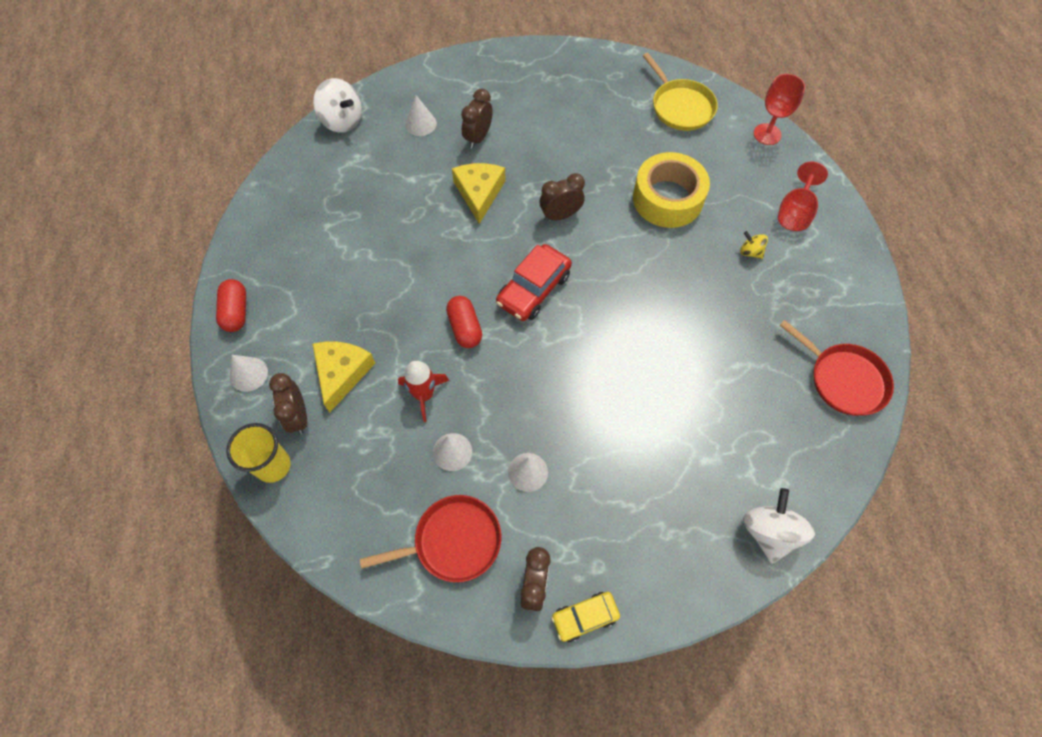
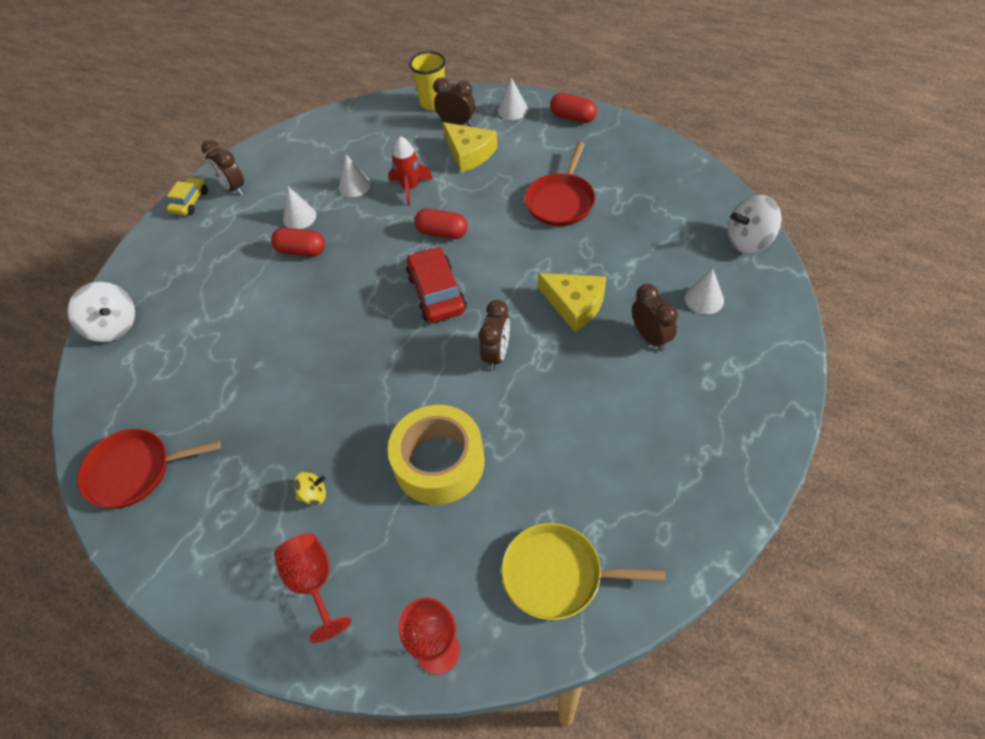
camera: 130 degrees right, 10 degrees down
(453, 541) = (299, 163): red pan -> red pan (561, 201)
(566, 433) = (301, 251): none -> red capsule

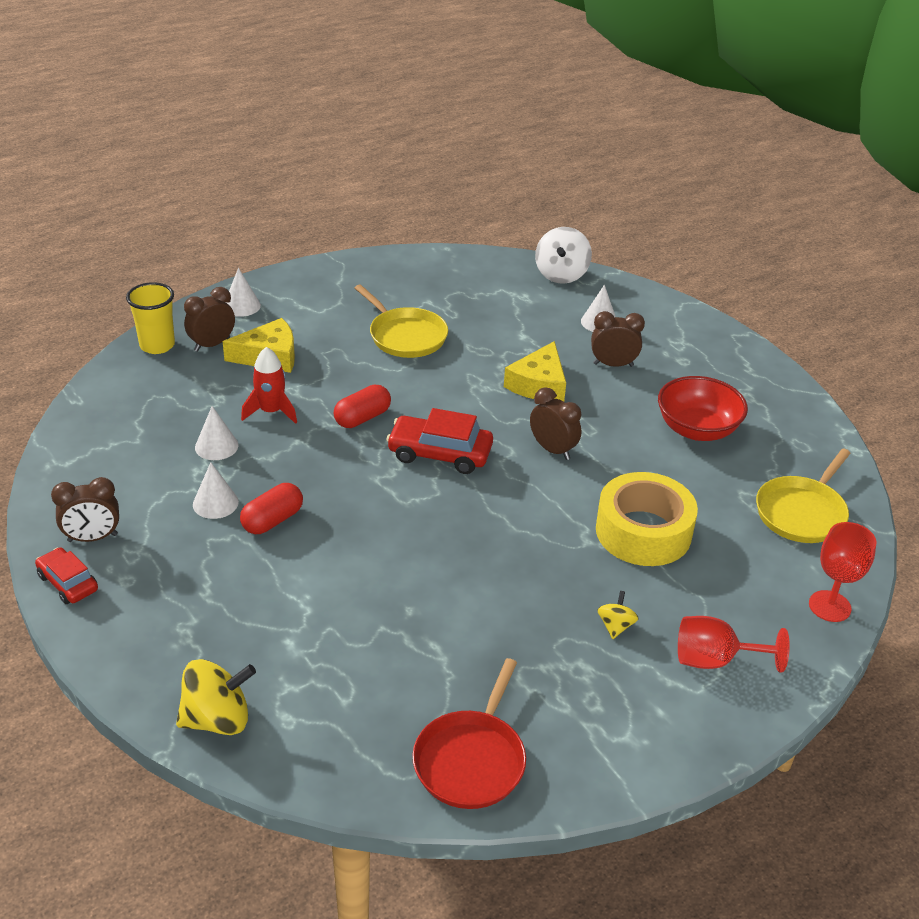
camera: 65 degrees left, 15 degrees down
(113, 326) = (217, 719): white spinning top -> yellow spinning top
(190, 201) = (68, 583): yellow car -> red car
(561, 201) = (405, 336): red pan -> yellow pan
(573, 117) = (301, 280): red capsule -> none
(575, 304) = (539, 384): yellow cheese -> yellow cheese turned 135 degrees clockwise
(612, 439) = (697, 429): none -> red bowl

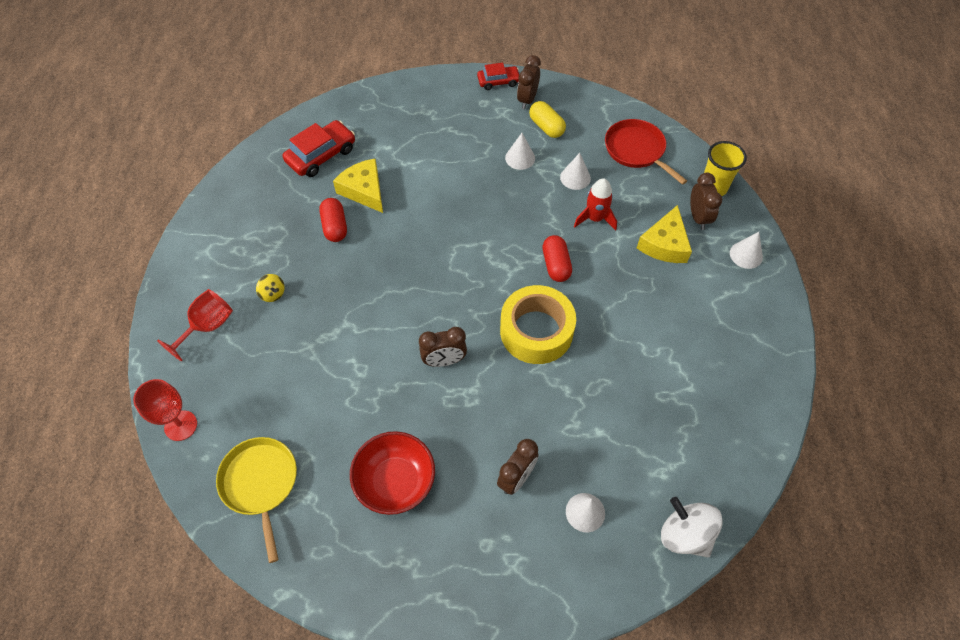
camera: 125 degrees right, 20 degrees up
(139, 500) = (546, 127): none -> yellow capsule
(217, 719) = (362, 104): yellow spinning top -> none
(272, 520) = (485, 177): red capsule -> red capsule (335, 227)
(405, 336) = (645, 343): yellow pan -> none
(440, 453) = (488, 290): red car -> red car (321, 155)
(471, 760) = (255, 182): red pan -> red pan (636, 150)
(539, 384) = (525, 401): yellow cheese -> yellow cheese (364, 190)
(643, 532) = (327, 362): yellow tape -> yellow tape (536, 331)

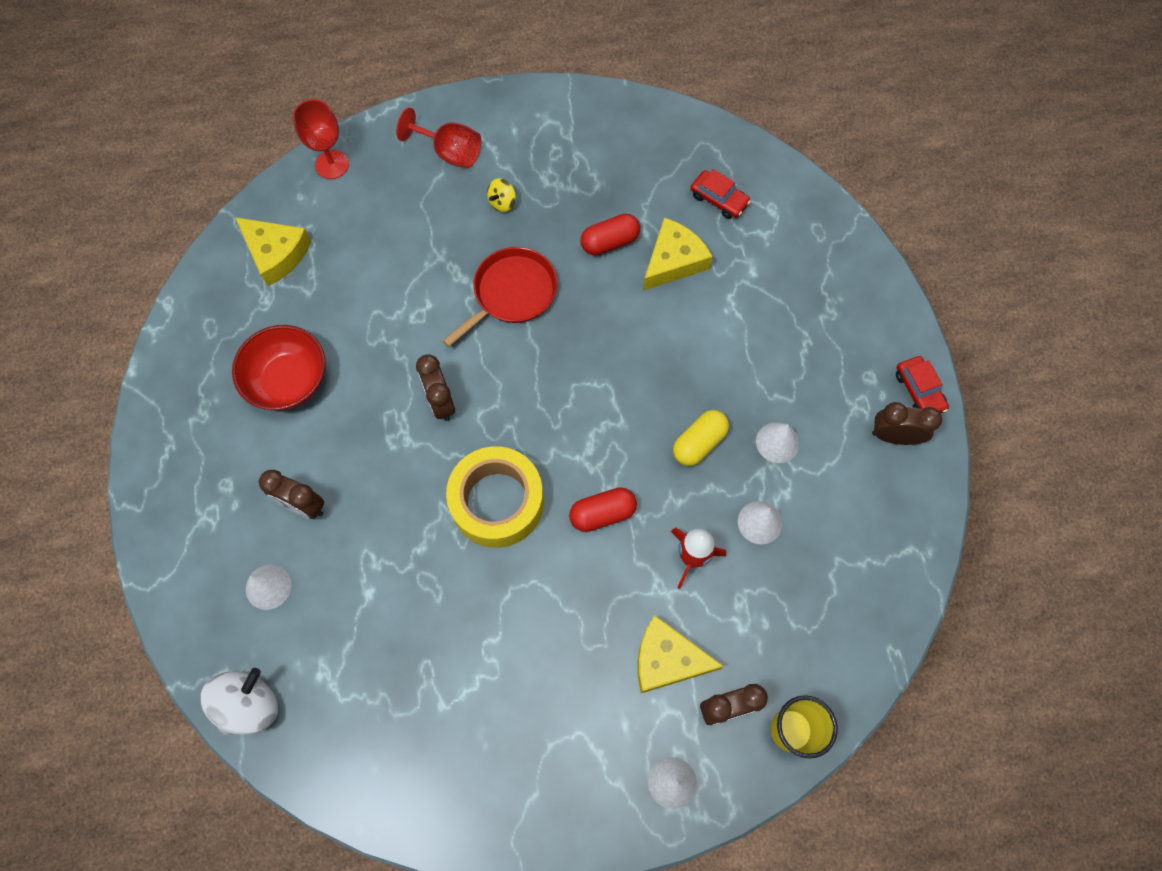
camera: 80 degrees right, 10 degrees up
(260, 483) = (276, 254): yellow pan -> yellow cheese
(321, 155) = (719, 199): red car -> red car, size x0.63
(546, 127) = (847, 470): yellow capsule -> yellow capsule (699, 443)
(636, 150) = (836, 607): red pan -> red pan (511, 293)

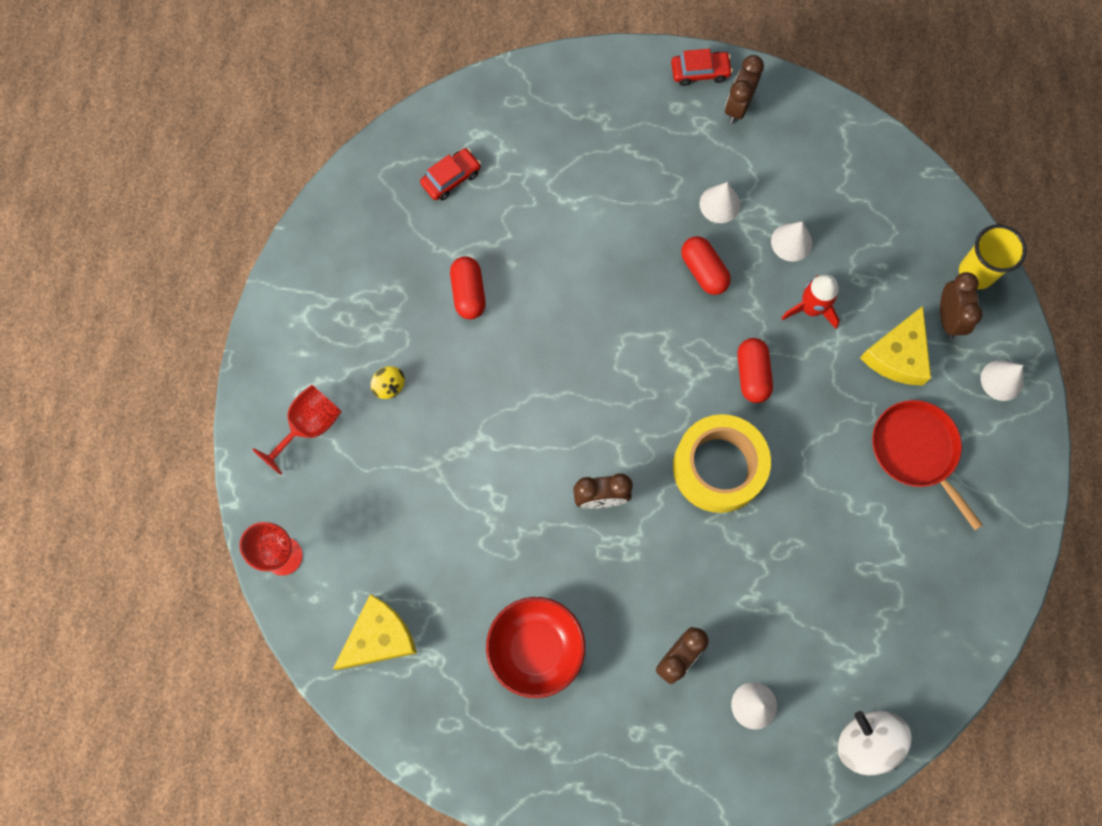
camera: 75 degrees left, 5 degrees up
(511, 293) = (499, 402): red pan -> red pan (916, 451)
(673, 261) = (507, 239): yellow cheese -> none
(699, 443) = (703, 271): yellow capsule -> red capsule

